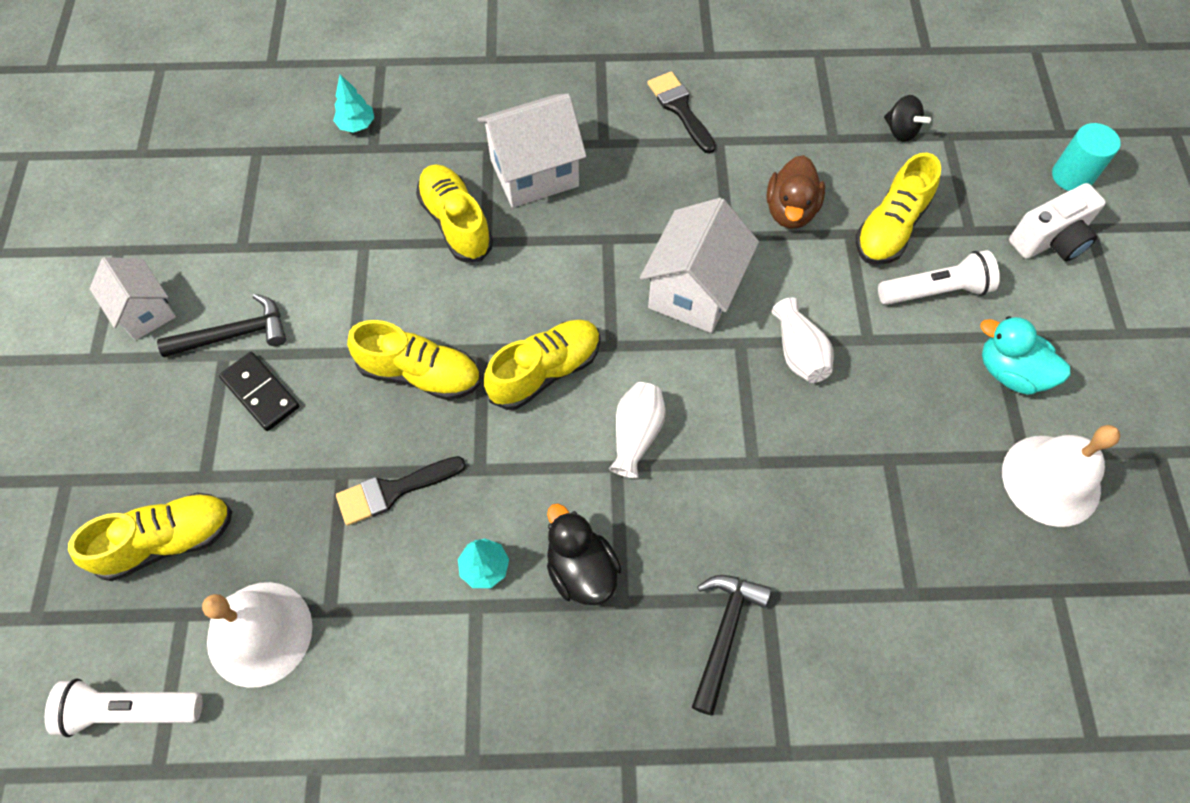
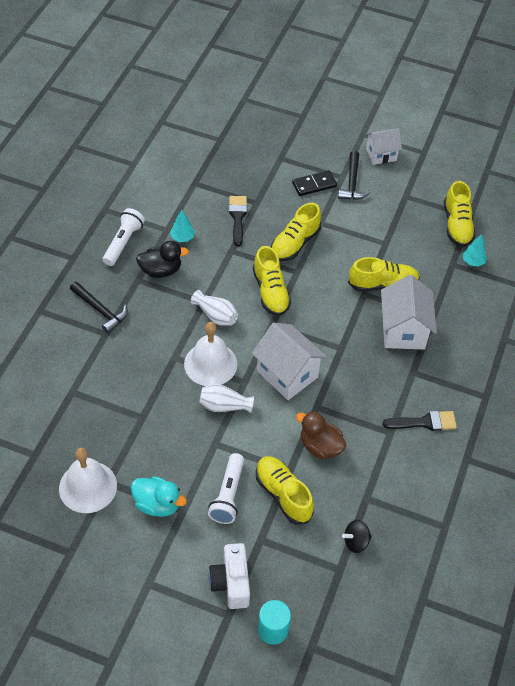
camera: 110 degrees right, 10 degrees down
(130, 710) = (189, 118): white flashlight -> white flashlight (123, 242)
(167, 541) = (255, 141): yellow shoe -> yellow shoe (457, 225)
(259, 633) = (197, 160): white bell -> white bell (210, 364)
(1010, 372) = (157, 504): turquoise duck -> turquoise duck turned 60 degrees clockwise

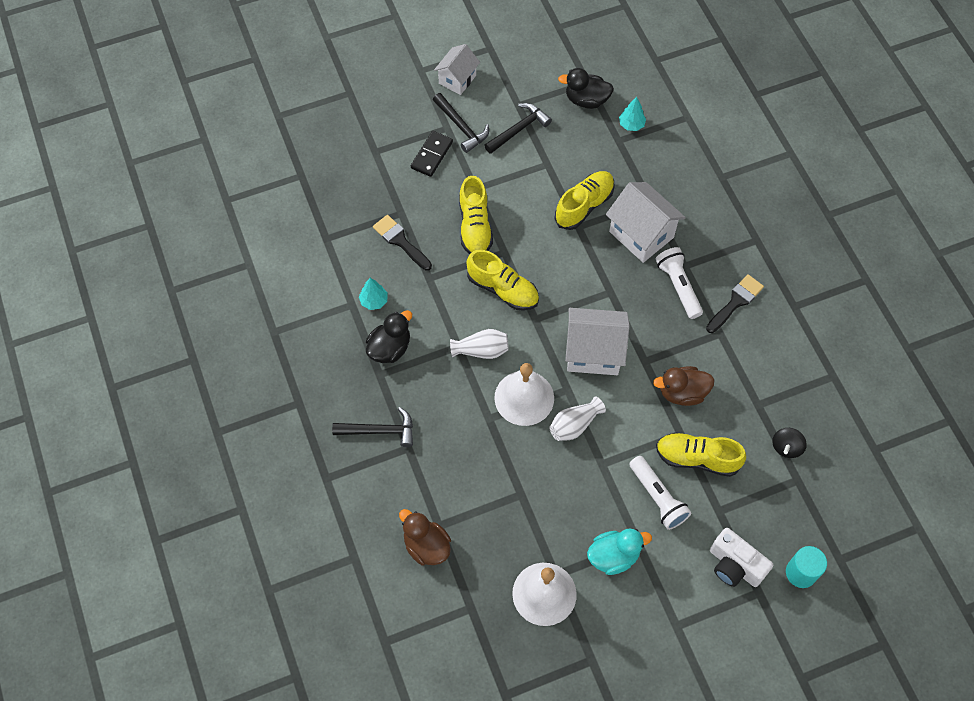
camera: 40 degrees left, 10 degrees up
(51, 397) = (426, 546): none -> brown duck
(123, 242) = (327, 350): white flashlight -> white flashlight (678, 286)
(389, 210) = (519, 129): none -> black hammer
(457, 225) = (586, 100): yellow shoe -> black duck

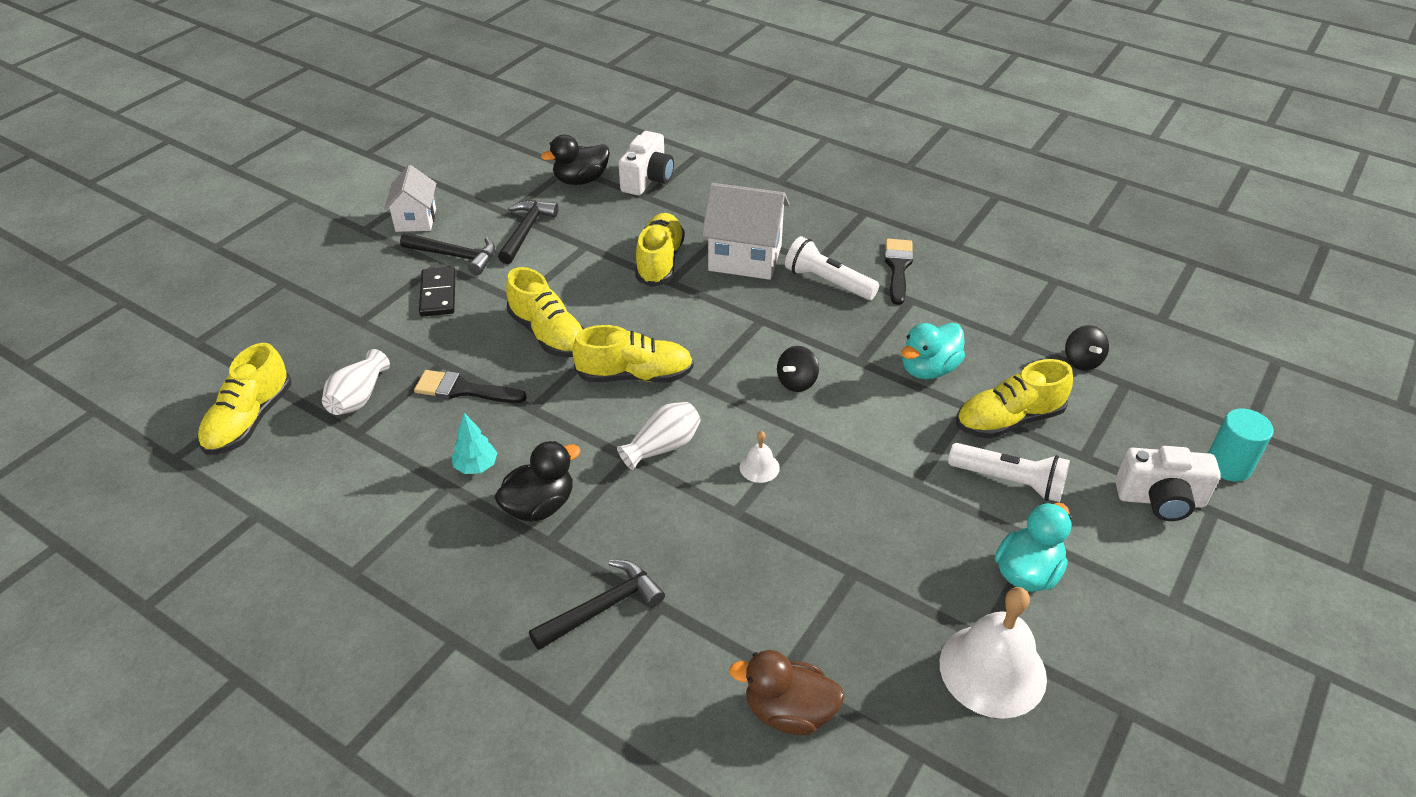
camera: 35 degrees left, 20 degrees down
(277, 195) = (249, 420): none -> yellow shoe
(390, 348) = (539, 506): black duck -> black duck turned 45 degrees clockwise
(524, 398) = (759, 467): white bell -> white bell, size x0.45
(574, 425) = (844, 462): white vase -> white vase (358, 397)
(593, 352) = (797, 382): white house -> black spinning top
(631, 125) = (647, 180): turquoise tree -> white camera
(682, 393) = (928, 369): brown duck -> turquoise duck

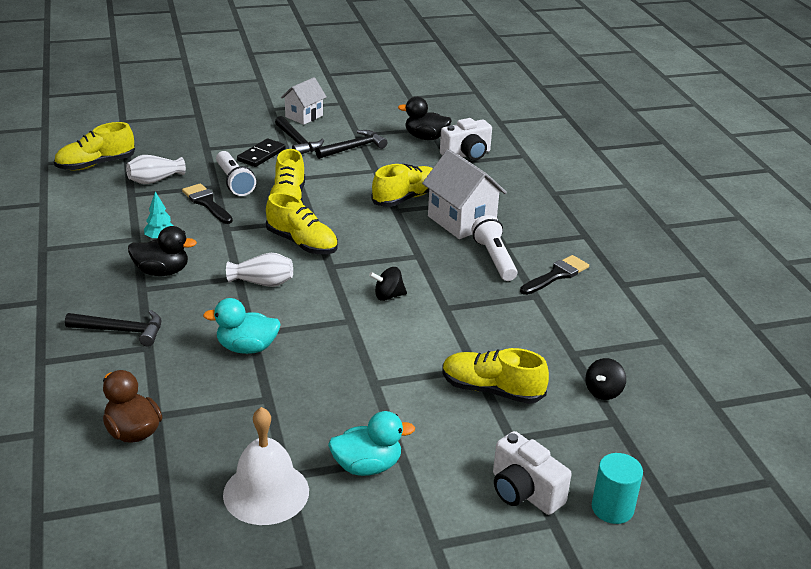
camera: 40 degrees right, 10 degrees down
(759, 467) = (298, 322): white bell -> none
(928, 369) = (484, 335): turquoise duck -> turquoise duck (247, 348)
(1009, 481) = (436, 419): white flashlight -> white flashlight (234, 182)

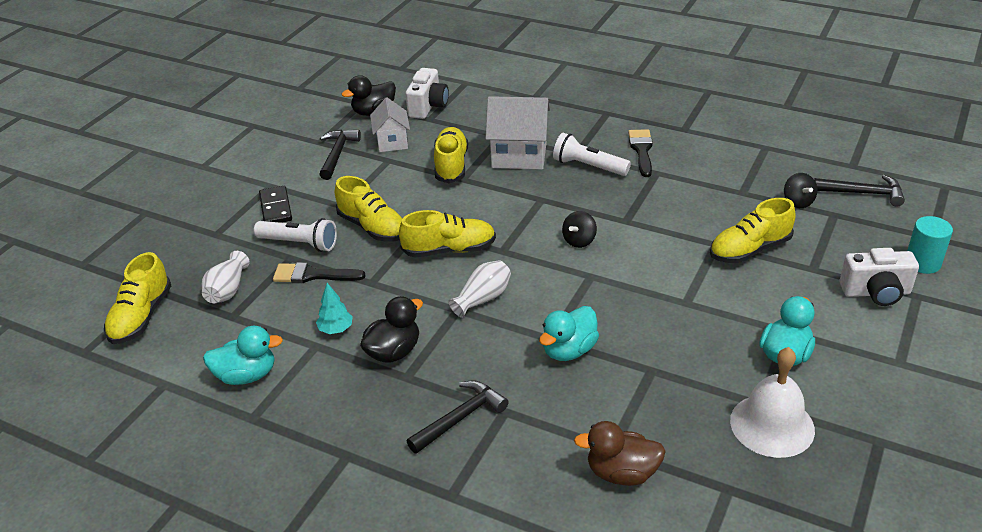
camera: 45 degrees left, 5 degrees up
(80, 227) = (246, 375): none -> turquoise duck
(297, 142) = (283, 178): black hammer -> black hammer (863, 193)
(304, 116) = (244, 155): white house -> white house (392, 142)

